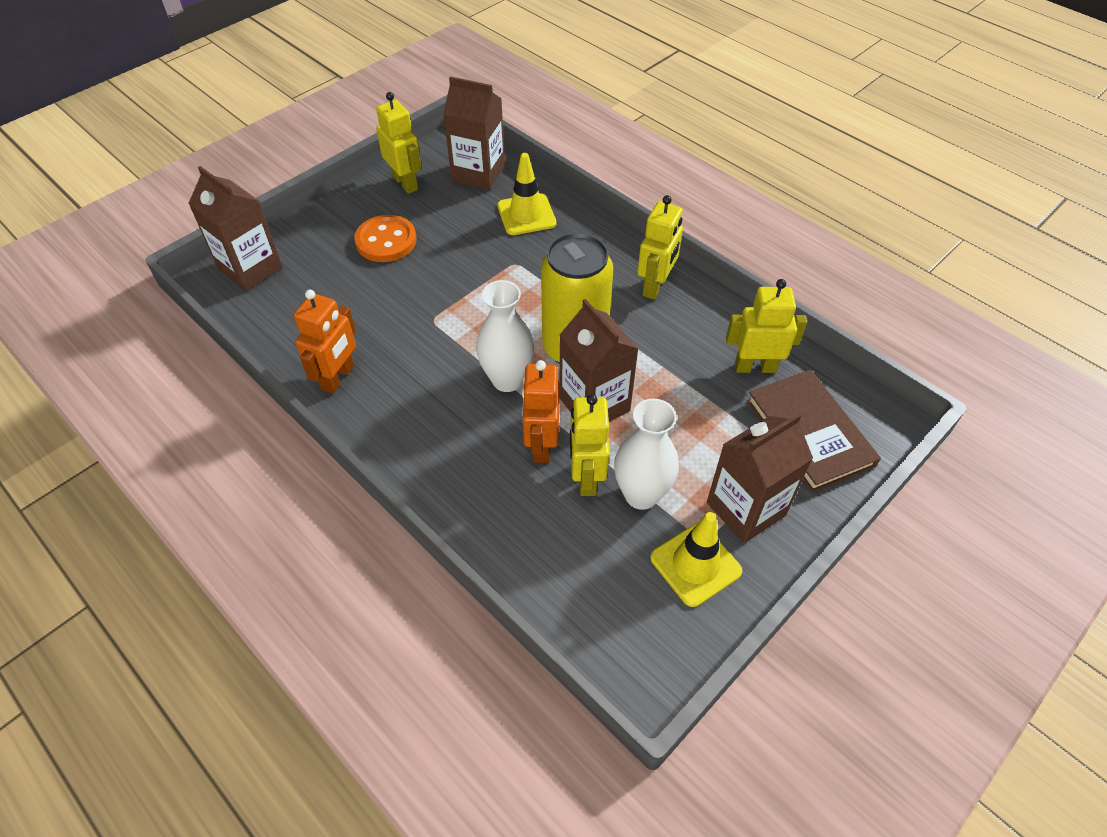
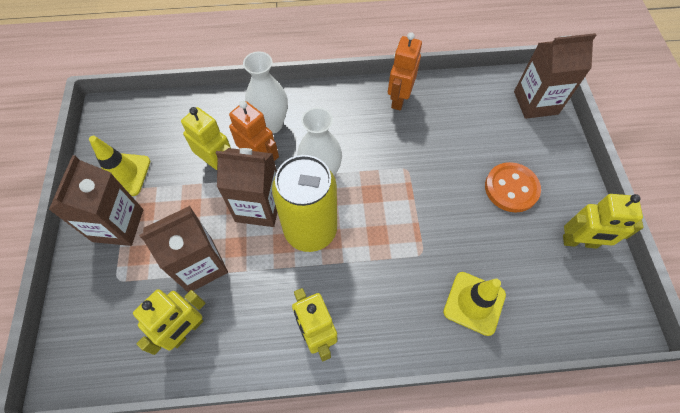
camera: 130 degrees right, 10 degrees up
(338, 378) = (399, 99): orange robot -> orange robot turned 45 degrees clockwise
(478, 173) = (559, 305): brown carton -> brown carton (200, 265)
(641, 494) = (182, 182): white vase -> white vase (271, 124)
(809, 432) = (113, 312): brown book -> none

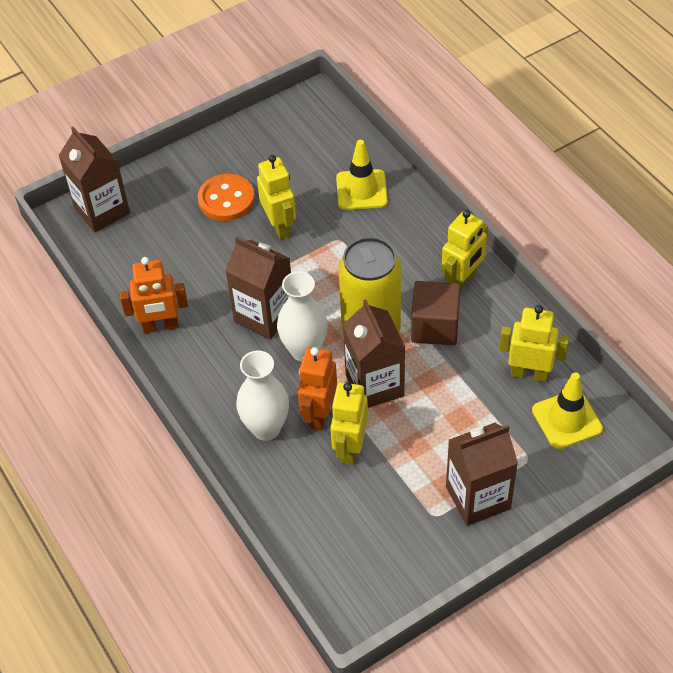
camera: 115 degrees left, 10 degrees down
(123, 174) = (420, 536): yellow traffic cone -> yellow traffic cone (567, 419)
(200, 265) = (466, 399): brown carton -> brown carton (264, 315)
(283, 281) = (435, 326): none -> brown cube
(579, 242) = (256, 140): yellow robot -> yellow robot (280, 226)

